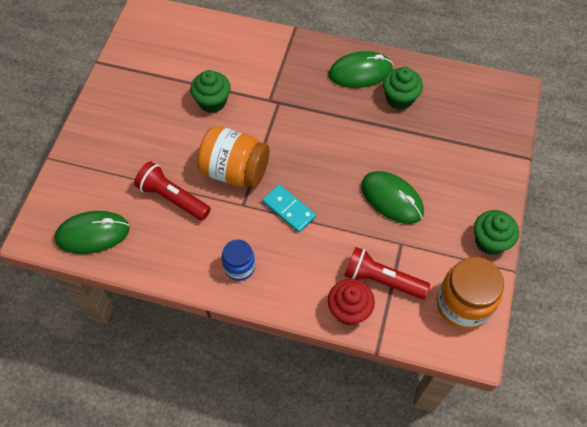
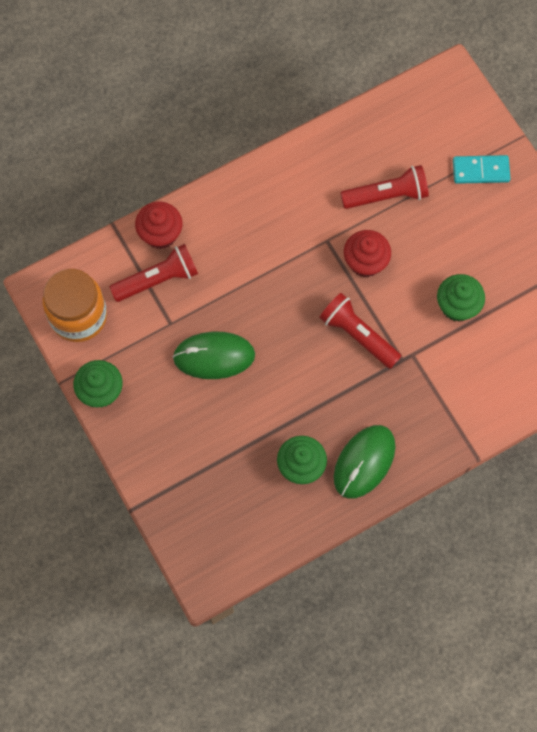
camera: 135 degrees right, 10 degrees up
(93, 234) = (411, 115): green mouse -> none
(235, 171) = (365, 262): orange jar -> red cupcake
(239, 267) = (275, 191): blue jar -> none
(288, 135) = (358, 335): none -> red flashlight
(289, 209) = (287, 270): turquoise domino -> turquoise domino (480, 171)

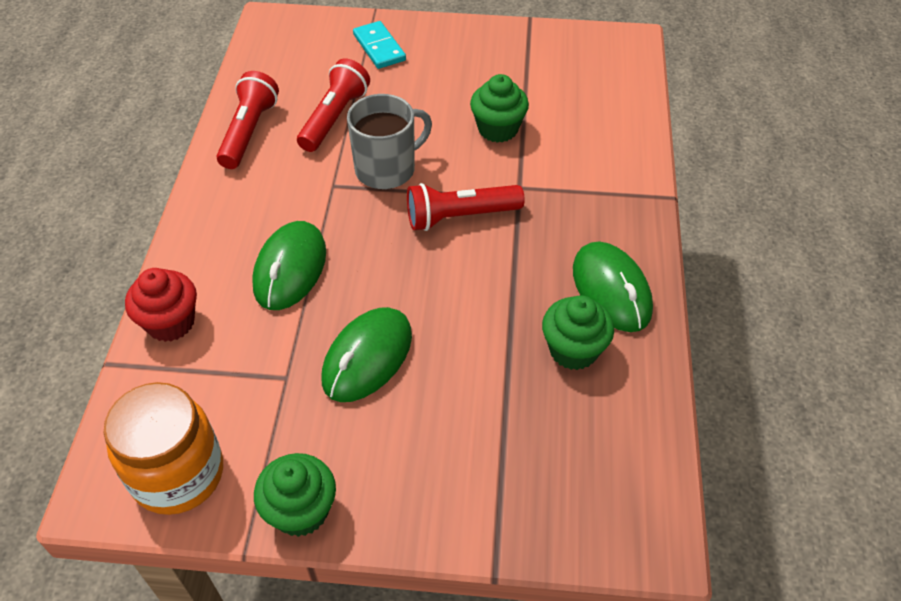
camera: 55 degrees left, 20 degrees down
(157, 279) = (220, 358): red flashlight -> red flashlight (249, 132)
(243, 267) = (290, 269): none -> green mouse
(365, 262) = (386, 169): red cupcake -> grey mug
(480, 171) = (379, 47): turquoise domino -> turquoise domino turned 60 degrees counterclockwise

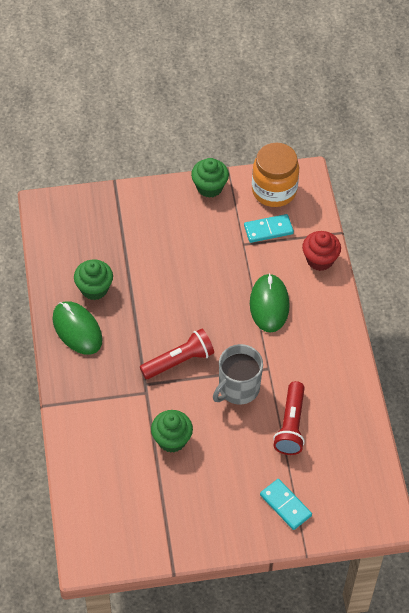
camera: 165 degrees right, 5 degrees up
(229, 394) = (268, 230): none -> turquoise domino
(249, 132) = (344, 400): red flashlight -> none
(367, 357) = (205, 262): green mouse -> none

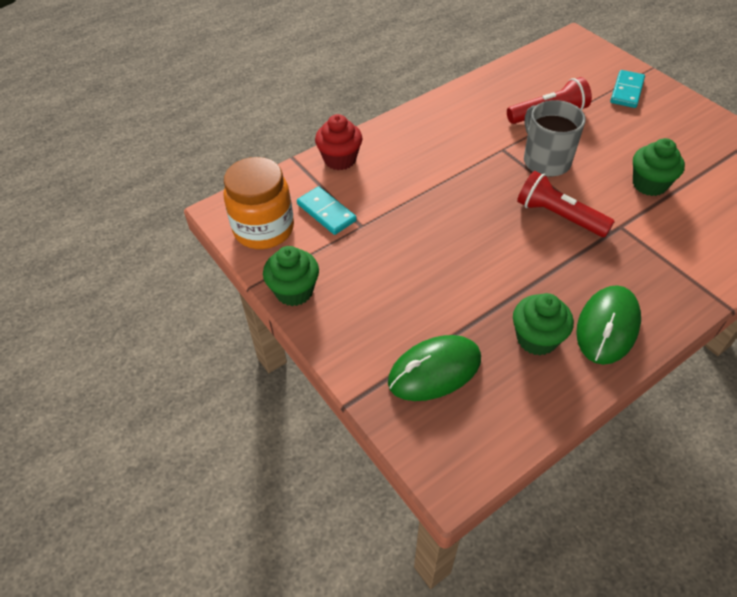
camera: 115 degrees left, 5 degrees down
(238, 388) = (545, 161): grey mug -> grey mug turned 135 degrees counterclockwise
(269, 304) = (427, 175): green mouse -> green mouse (434, 370)

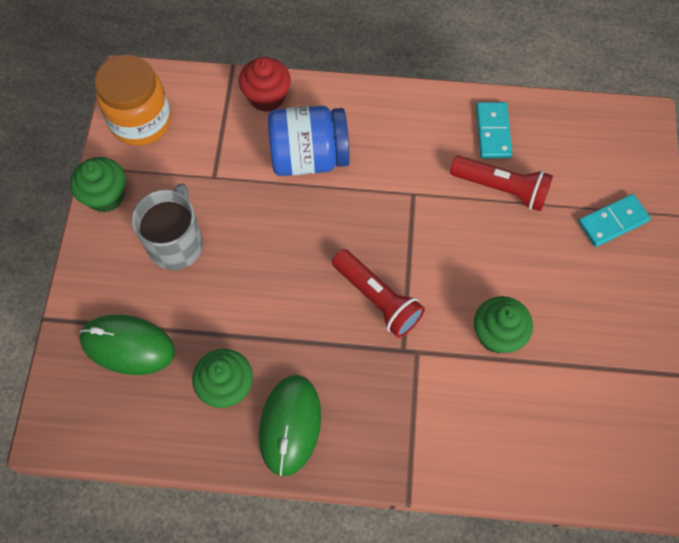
camera: 40 degrees right, 15 degrees up
(326, 212) = (201, 143): turquoise domino -> turquoise domino (493, 132)
(412, 173) = (309, 157): none -> blue jar
(545, 161) = (435, 236): grey mug -> grey mug (176, 244)
(559, 216) = (377, 298): red flashlight -> red flashlight turned 150 degrees clockwise
(607, 327) = (290, 425): green mouse -> green mouse turned 60 degrees counterclockwise

